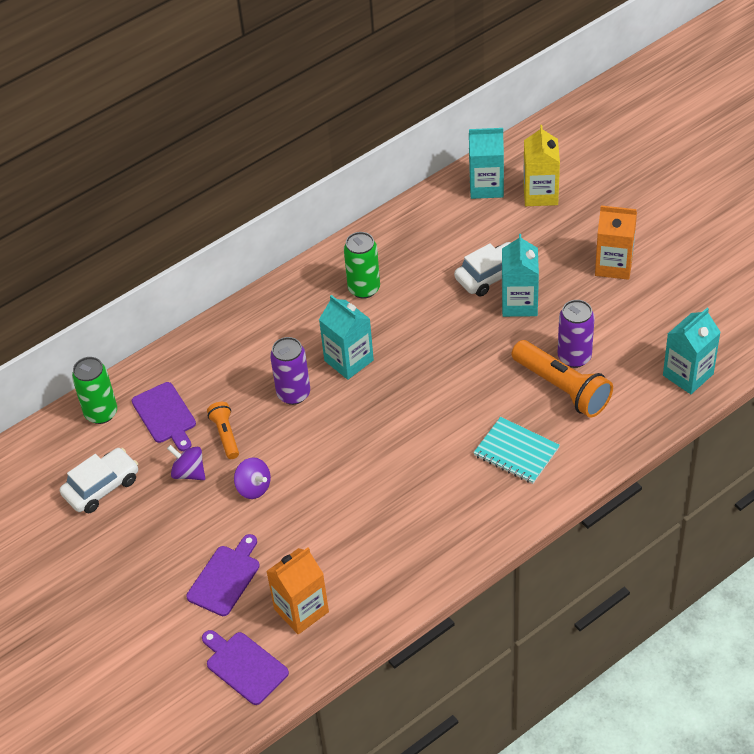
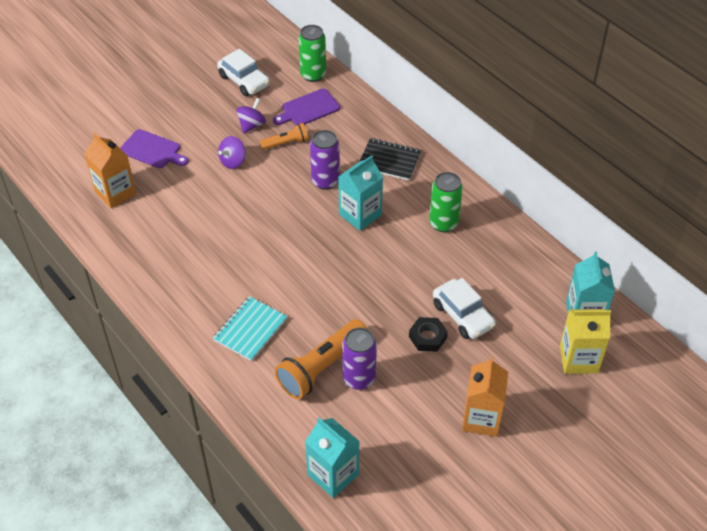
camera: 85 degrees right, 0 degrees up
(244, 666) = (75, 164): purple cutting board -> none
(264, 335) = (389, 160): none -> black notebook
(519, 303) = (427, 337): turquoise carton -> black nut

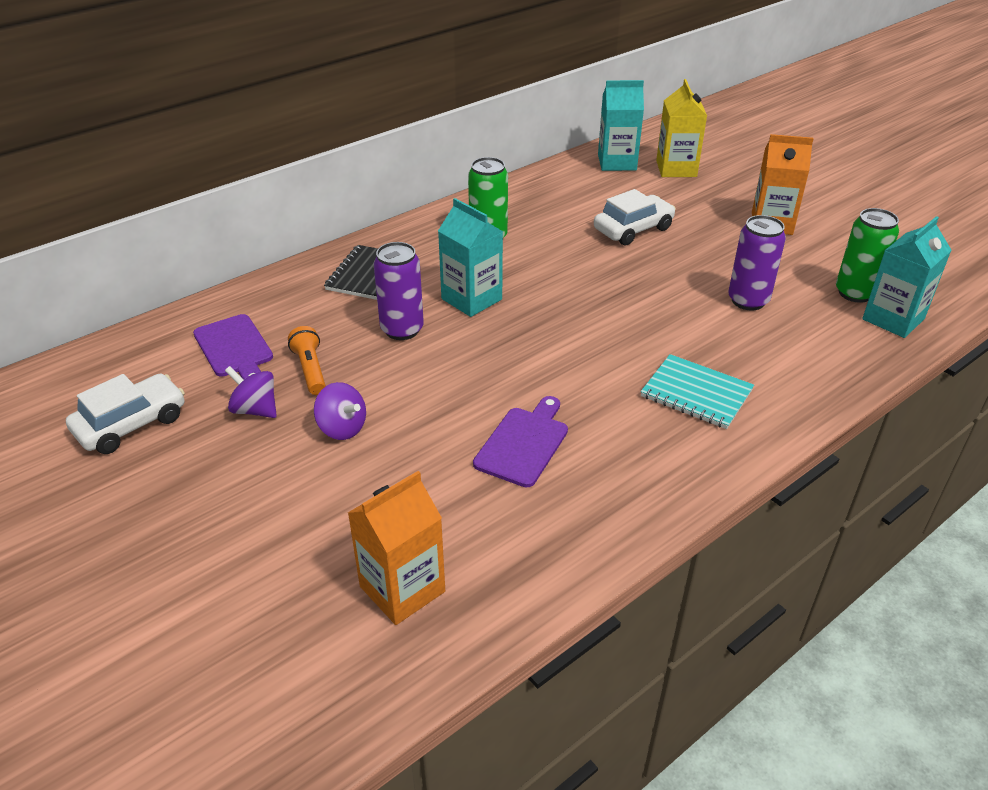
camera: 90 degrees left, 10 degrees down
(152, 150) = (289, 541): purple cutting board -> purple cutting board (523, 443)
(313, 75) = (151, 344): green can -> green can (855, 293)
(321, 367) = (740, 329): orange flashlight -> none
(427, 337) = (671, 252): black nut -> none

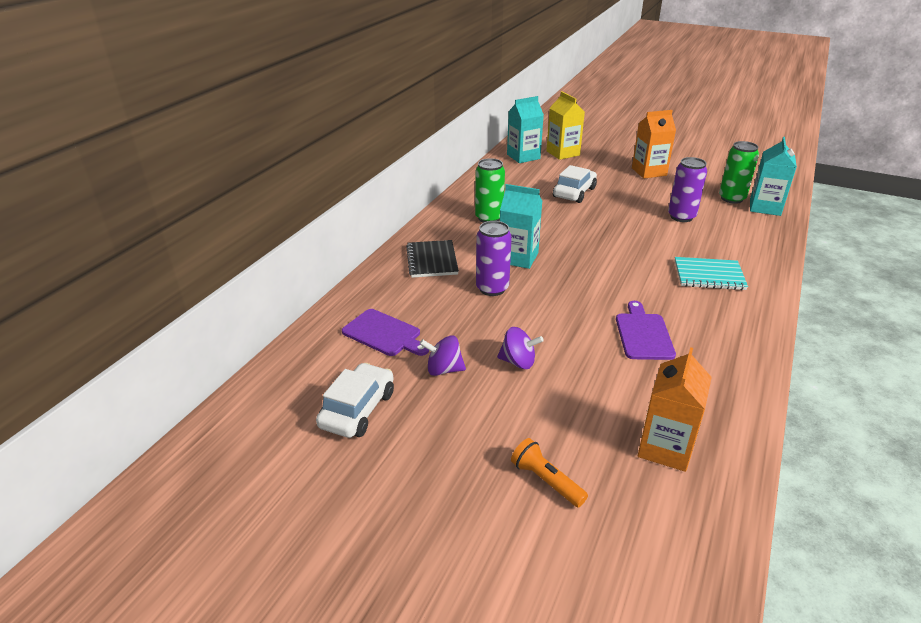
camera: 25 degrees left, 5 degrees down
(310, 370) = (456, 332): orange flashlight -> orange flashlight (546, 481)

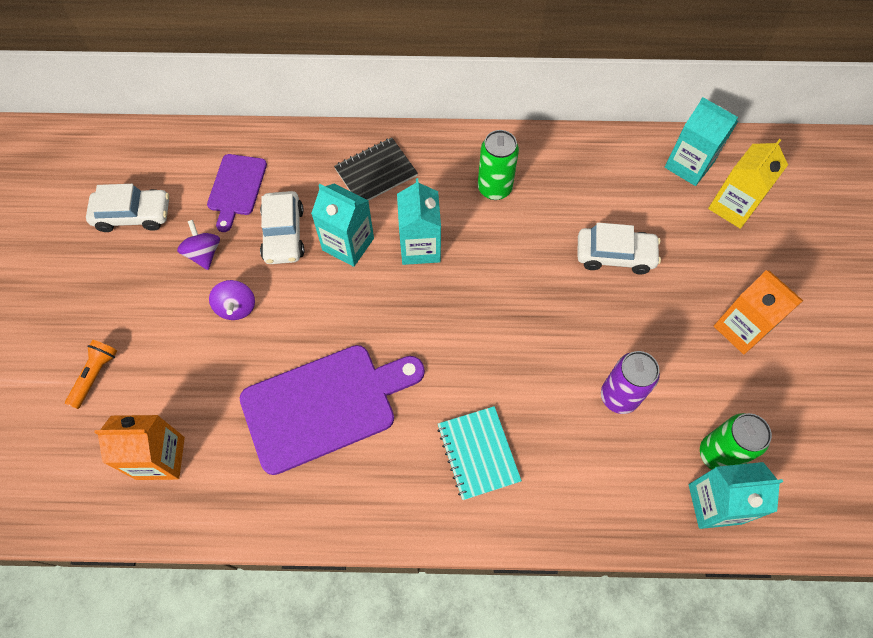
camera: 65 degrees right, 30 degrees up
(457, 318) = (283, 234): none -> white car
(492, 288) = (348, 244): purple can -> turquoise carton
(643, 334) = (325, 405): purple cutting board -> purple cutting board, size x1.80

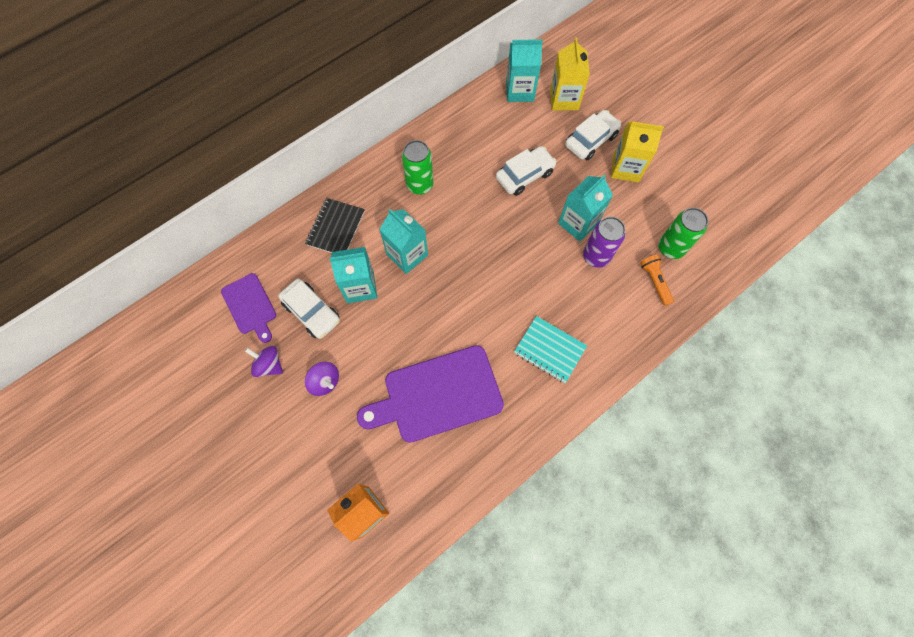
camera: 40 degrees left, 5 degrees up
(95, 375) = (270, 499): orange flashlight -> orange flashlight (655, 281)
(133, 215) = (193, 378): white car -> white car (591, 140)
(325, 405) = (437, 395): purple cutting board -> purple cutting board turned 135 degrees counterclockwise
(715, 504) = (691, 276): turquoise carton -> turquoise carton (578, 223)
(741, 328) = (626, 168): orange carton -> yellow carton

